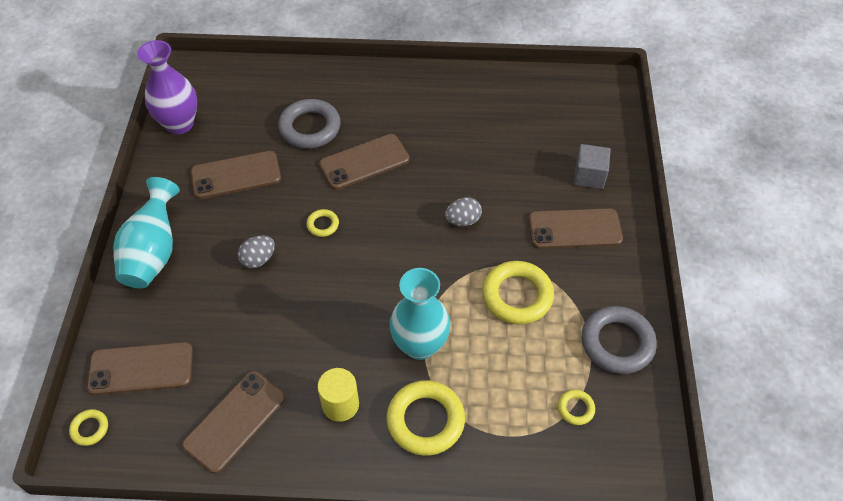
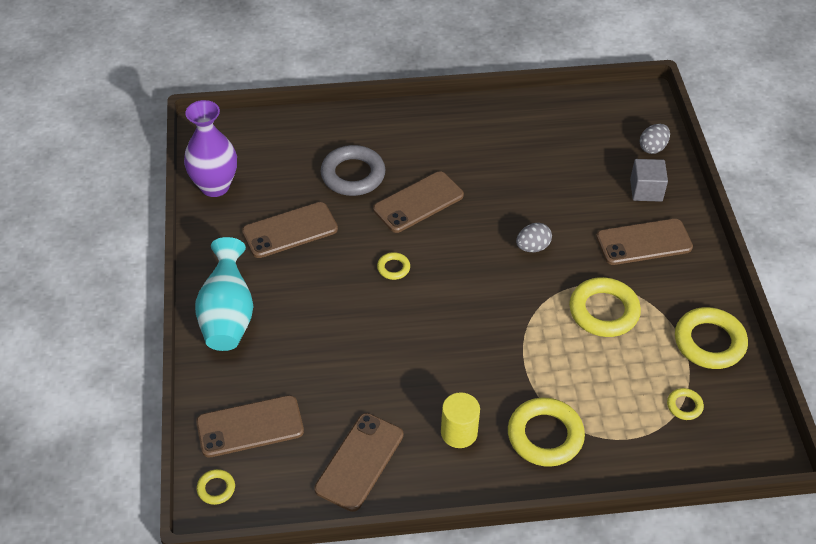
camera: 10 degrees left, 5 degrees down
(258, 259) = (338, 309): grey egg -> grey egg (652, 148)
(420, 345) = (521, 368): turquoise vase -> none
(617, 343) = (709, 342): grey ring -> yellow ring

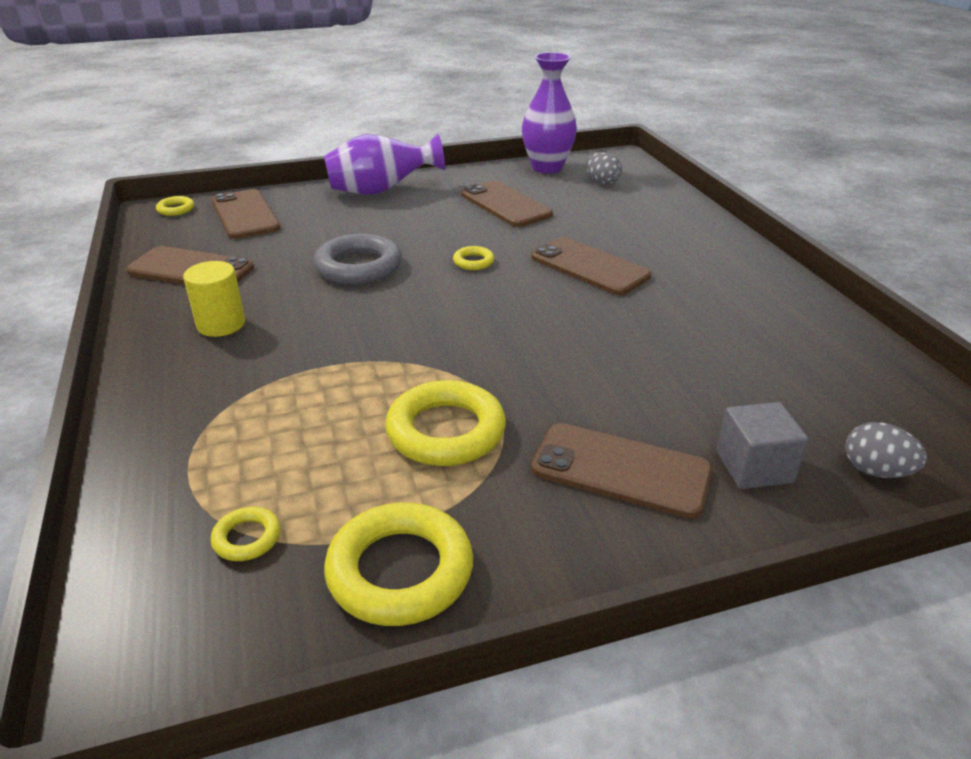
camera: 80 degrees right, 15 degrees down
(227, 316) = (381, 191): turquoise vase -> purple vase
(353, 175) = (609, 226): grey ring -> grey ring (358, 267)
(532, 247) = (553, 355): grey egg -> grey egg (602, 182)
(545, 436) = (206, 390): yellow ring -> none
(644, 242) = (620, 470): brown phone -> brown phone turned 45 degrees counterclockwise

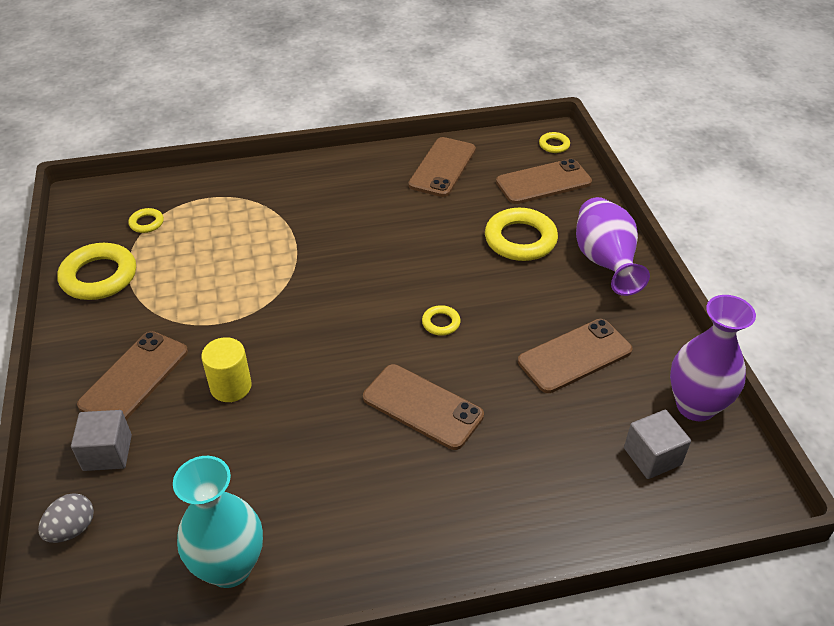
camera: 95 degrees right, 10 degrees up
(221, 324) = (359, 191): yellow cylinder -> yellow cylinder (231, 386)
(358, 267) = (438, 252): grey ring -> none
(446, 431) = (204, 297): yellow ring -> yellow ring (520, 239)
(589, 267) = (422, 407): brown phone -> brown phone turned 75 degrees clockwise
(602, 182) = (652, 456): grey egg -> grey cube
(831, 350) = (229, 567): none -> turquoise vase

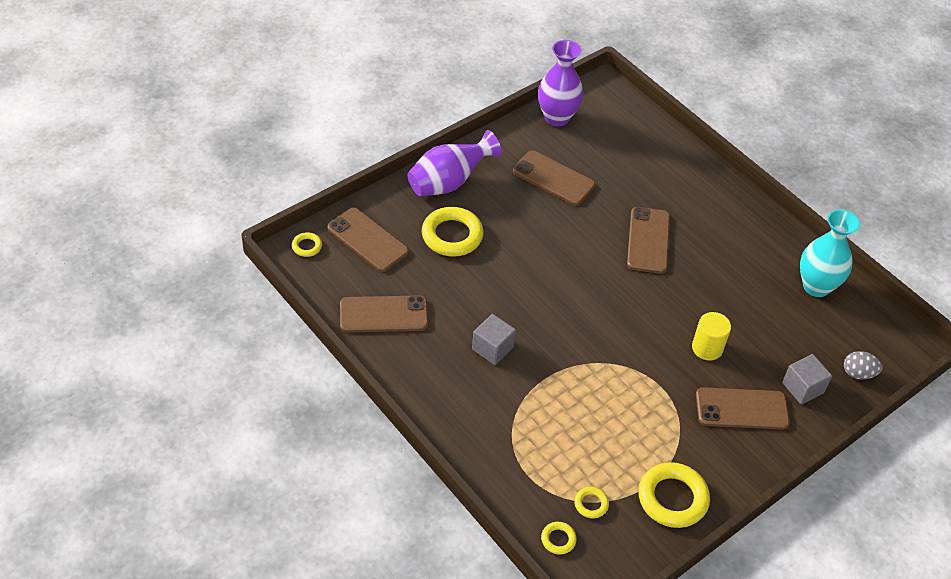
camera: 120 degrees left, 5 degrees up
(441, 323) = (570, 255): yellow ring -> yellow ring (558, 539)
(652, 456) = (608, 130): grey cube -> grey cube (492, 348)

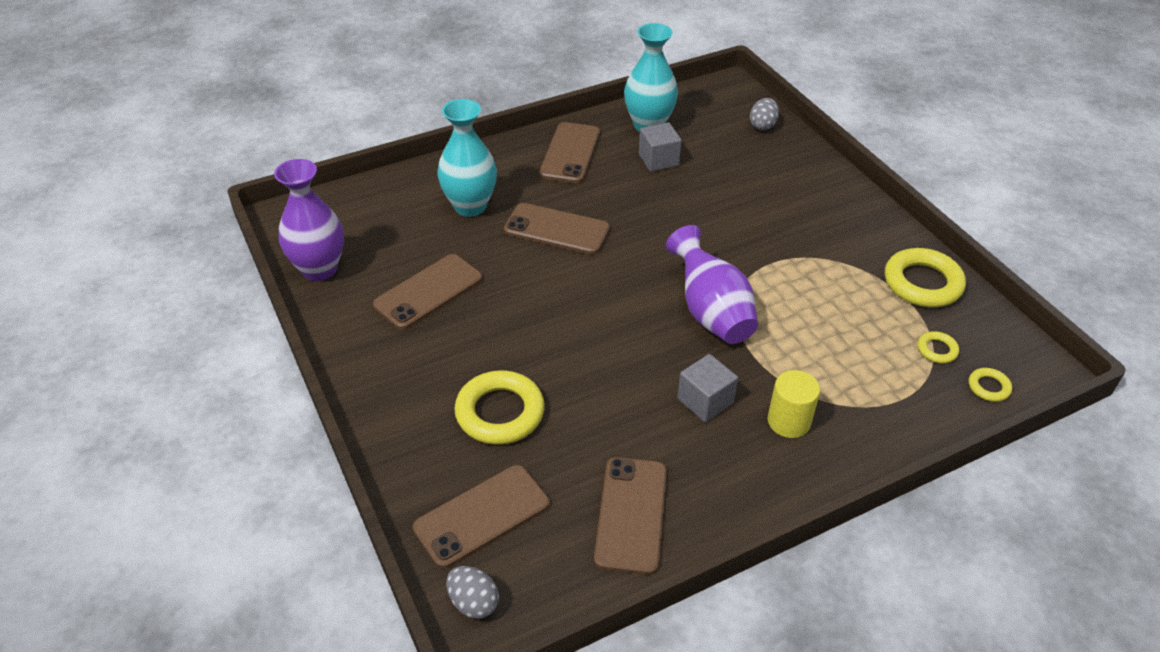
camera: 75 degrees left, 5 degrees down
(307, 246) = (473, 602): yellow ring -> grey egg
(449, 182) = (397, 400): purple vase -> purple vase (711, 312)
(656, 184) = (470, 206): none -> turquoise vase
(707, 348) = (722, 217): yellow cylinder -> yellow cylinder (788, 421)
(742, 409) = (804, 209): brown phone -> brown phone (570, 153)
(802, 388) = (778, 163): grey cube -> grey cube (658, 160)

